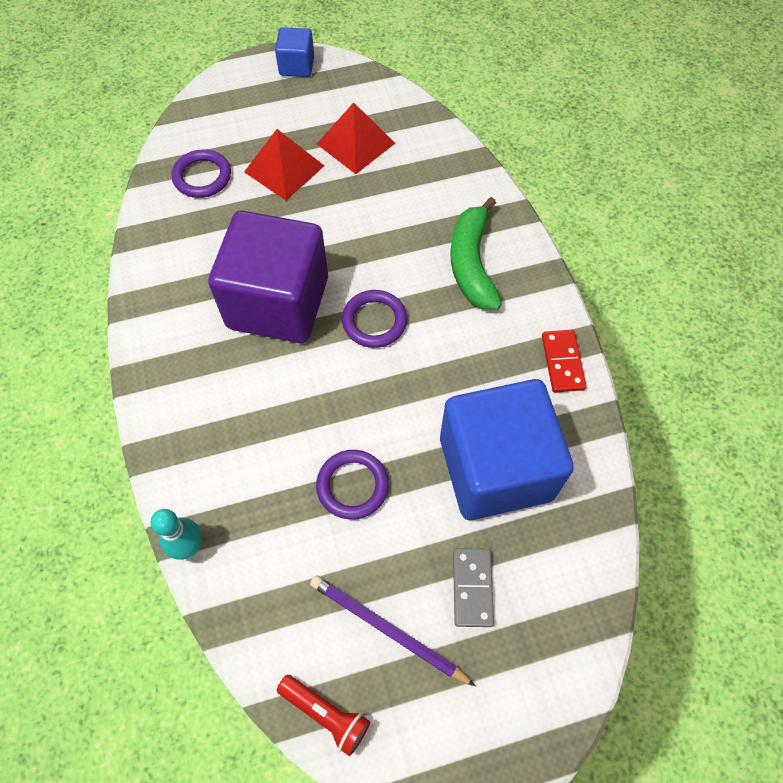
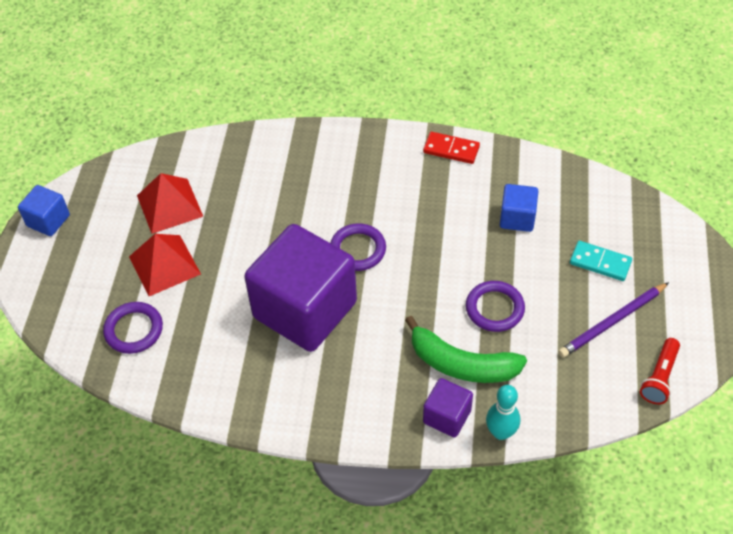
camera: 65 degrees left, 10 degrees down
(192, 483) = (447, 416): none -> purple cube
(325, 714) = (659, 377): red flashlight -> red flashlight turned 150 degrees clockwise
(471, 263) = (338, 171): green banana -> green banana (461, 364)
(472, 588) = (600, 263): grey domino -> turquoise domino
(495, 468) = (517, 218): blue cube -> blue cube, size x0.45

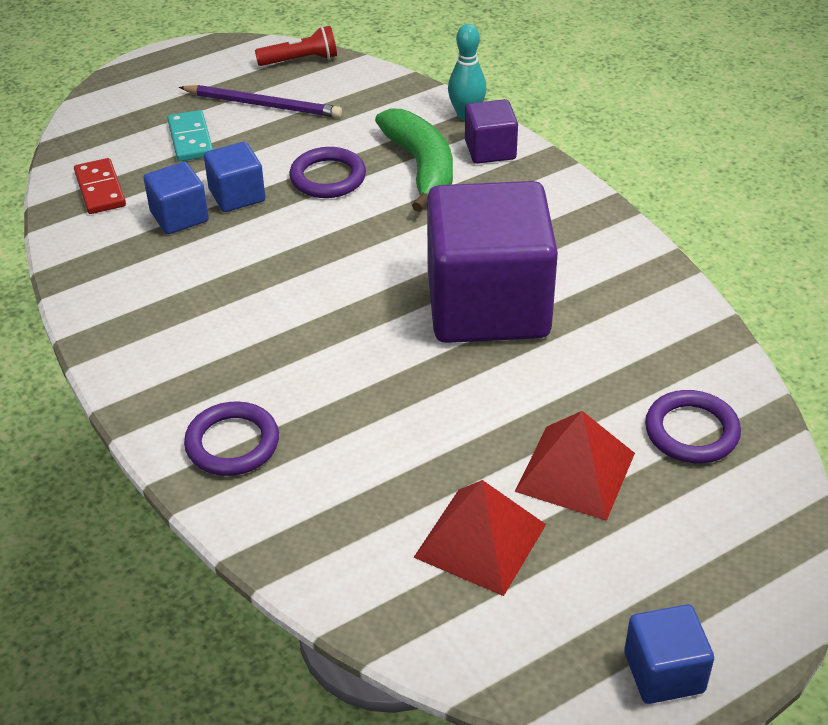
camera: 130 degrees left, 10 degrees down
(358, 249) = (356, 312): purple ring -> purple ring (232, 443)
(451, 149) = (107, 319): red domino -> red domino (100, 189)
(515, 254) = (237, 195): none -> blue cube

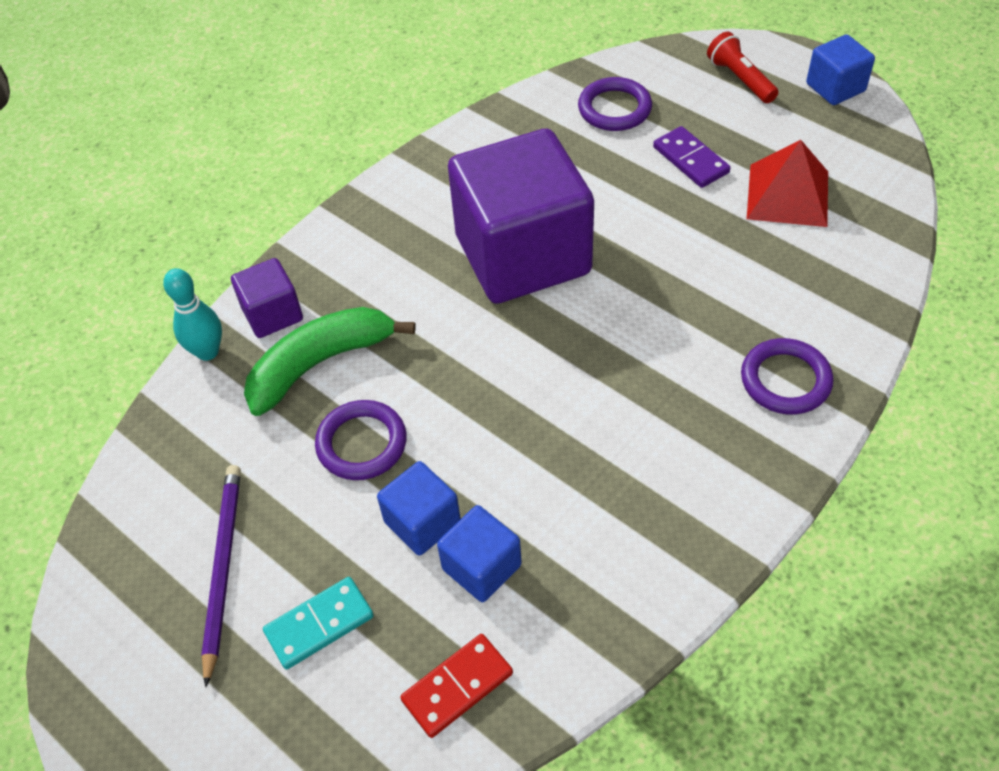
camera: 105 degrees left, 10 degrees up
(300, 60) = (105, 565): red flashlight -> red flashlight (740, 79)
(575, 472) = (690, 160): red pyramid -> purple domino

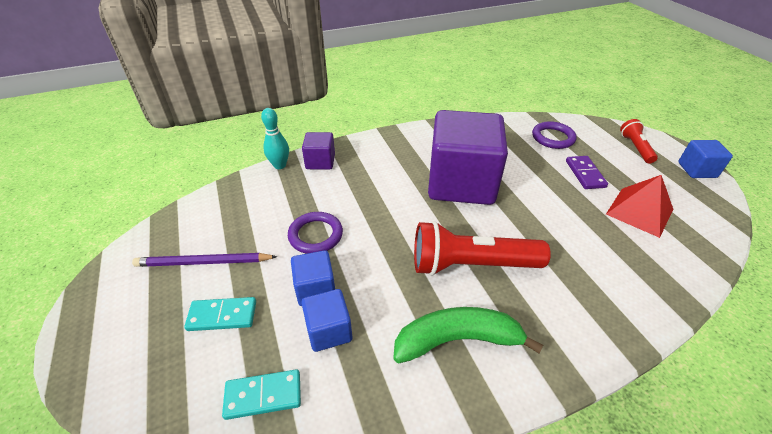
camera: 25 degrees right, 10 degrees down
(223, 568) = (203, 262): purple pencil -> purple pencil turned 120 degrees counterclockwise
(320, 363) = (324, 191): green banana -> green banana (457, 340)
(457, 687) = (263, 396): red domino -> turquoise domino
(611, 382) = (471, 265): none -> red flashlight
(785, 380) = (588, 313): purple ring -> none

